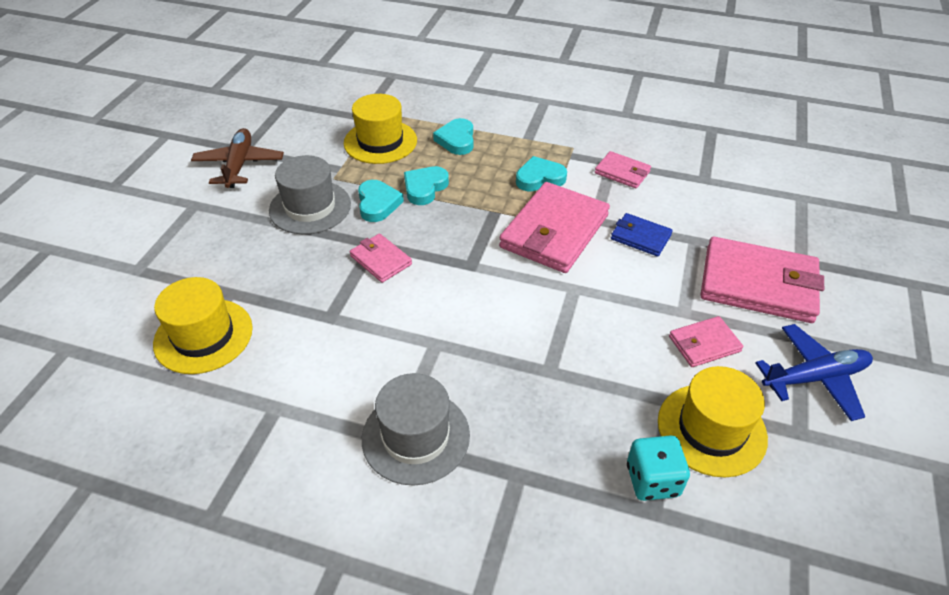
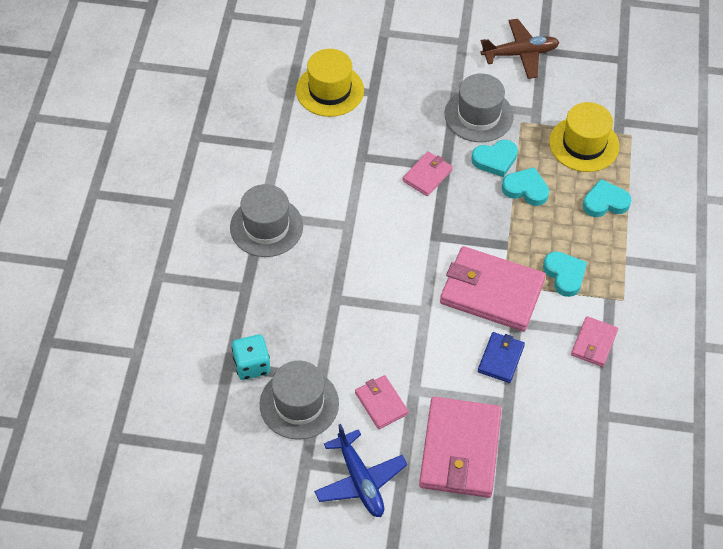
camera: 80 degrees right, 10 degrees up
(711, 429) = (299, 404): yellow hat -> grey hat

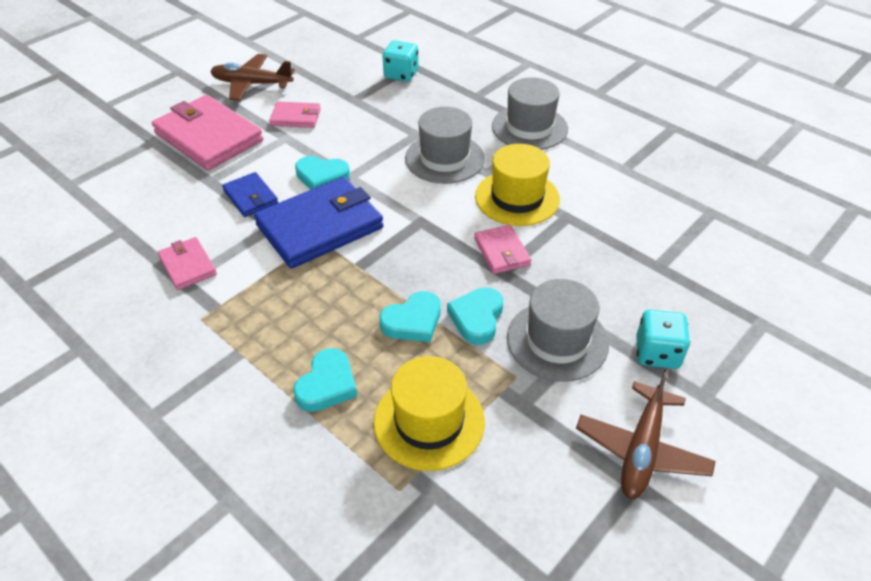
camera: 125 degrees right, 10 degrees down
(299, 404) = (344, 82): grey hat -> grey hat (444, 158)
(330, 90) = (683, 234): yellow hat -> yellow hat (517, 198)
(360, 480) = (252, 84): blue plane -> brown plane
(448, 69) = (657, 353): none -> turquoise dice
(491, 292) = (320, 226): pink wallet -> blue wallet
(564, 275) = (279, 289): turquoise heart -> turquoise heart (322, 177)

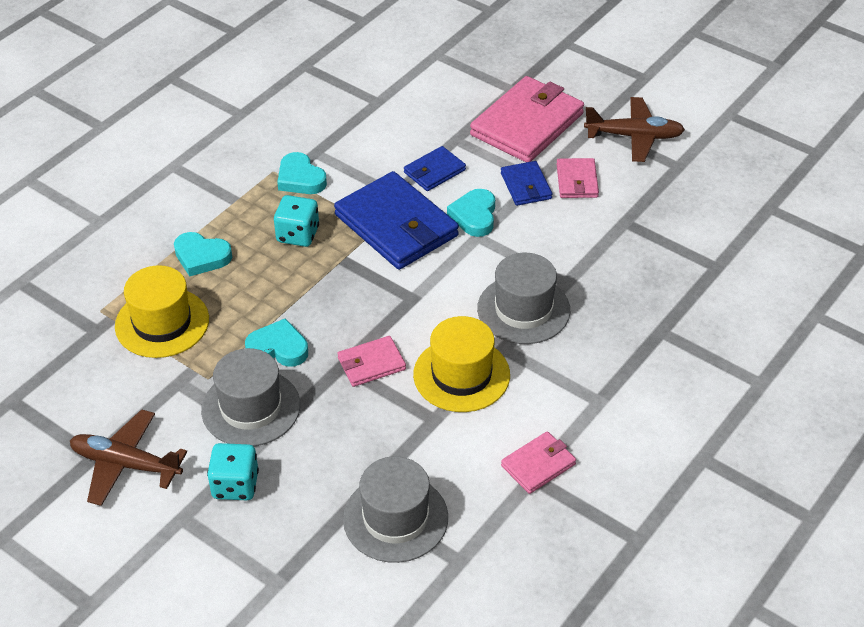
camera: 85 degrees right, 0 degrees up
(187, 266) = (335, 150): pink wallet -> pink wallet (538, 465)
(252, 84) = (634, 136): brown plane -> brown plane turned 90 degrees clockwise
(292, 144) = (526, 186): none -> blue wallet
(401, 74) = (691, 257): turquoise dice -> turquoise dice (298, 235)
(413, 321) = (273, 303): turquoise heart -> turquoise heart (300, 178)
(529, 127) = (602, 385): grey hat -> grey hat (395, 518)

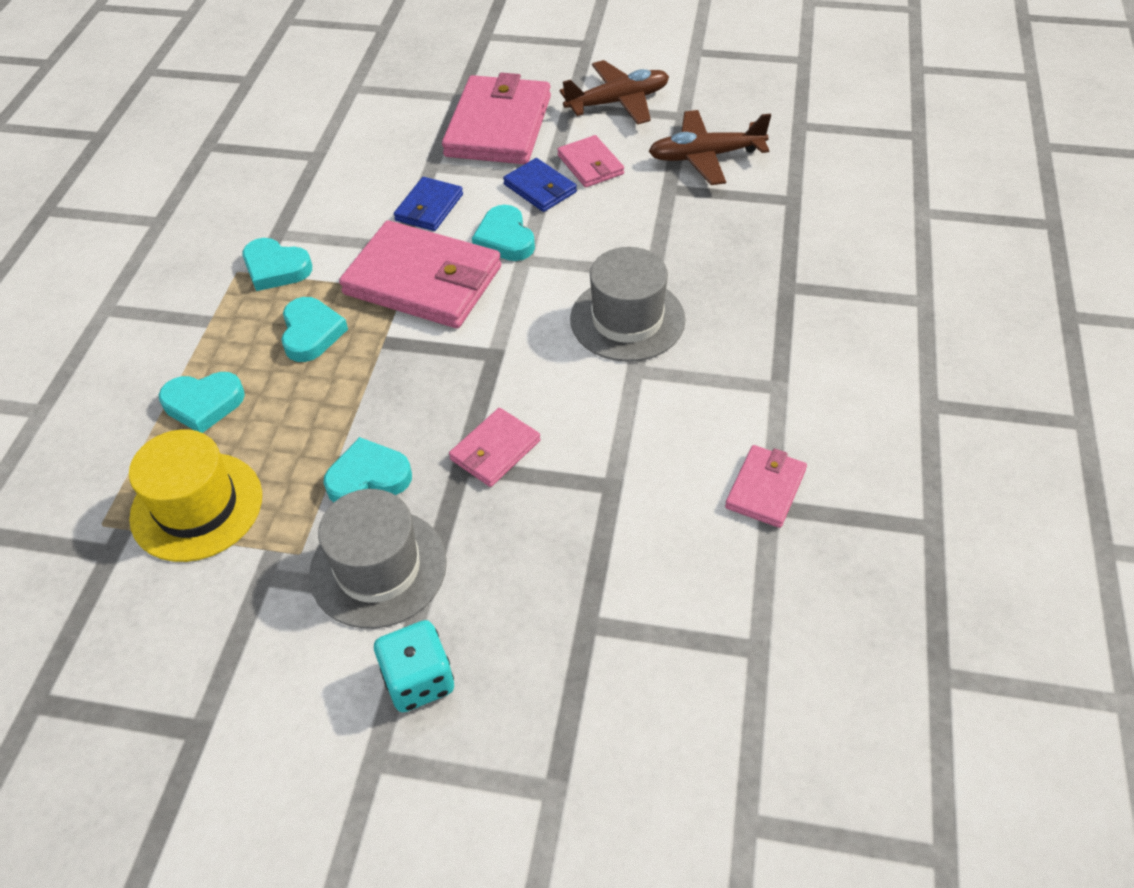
camera: 25 degrees left, 5 degrees up
(126, 464) = (251, 720): brown plane -> brown plane (705, 156)
(298, 235) = (311, 333): turquoise dice -> turquoise heart
(395, 518) = (647, 630): grey hat -> none
(396, 225) = (423, 280): blue wallet -> pink wallet
(461, 375) = (608, 420): yellow hat -> none

